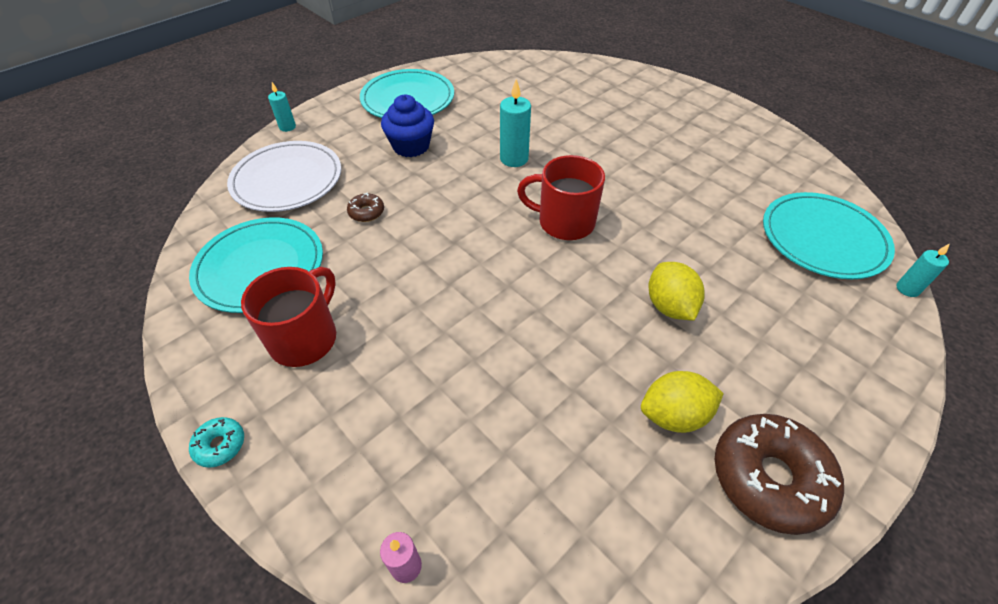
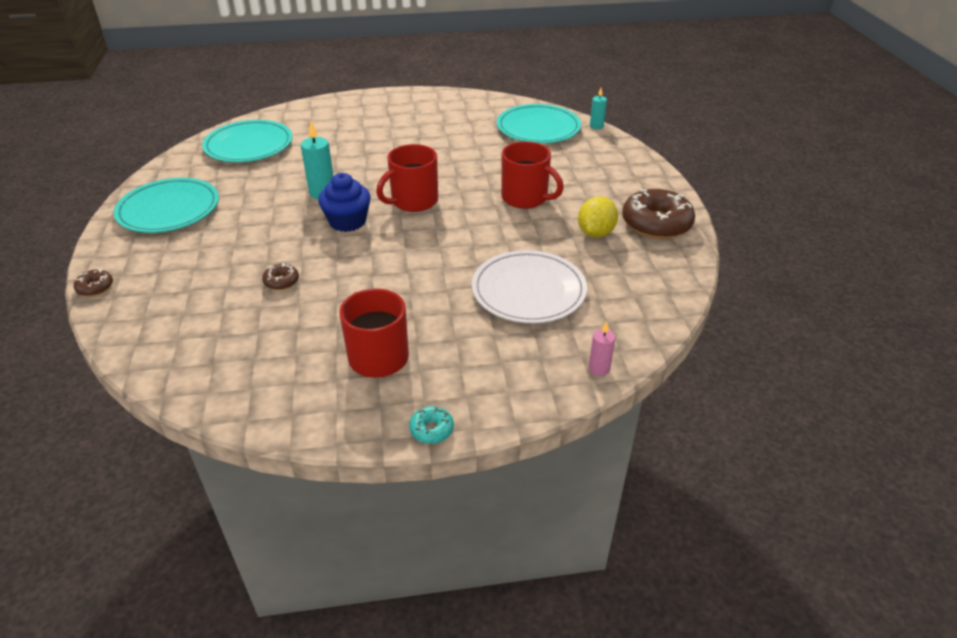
camera: 55 degrees left, 10 degrees down
(260, 267) = (269, 359): turquoise plate -> turquoise plate (249, 145)
(287, 127) = (95, 287): turquoise candle -> brown donut
(287, 180) = (175, 311): white plate -> white plate (528, 291)
(411, 146) = (234, 231): blue cupcake -> blue cupcake (347, 222)
(669, 306) = (526, 198): yellow lemon -> red mug

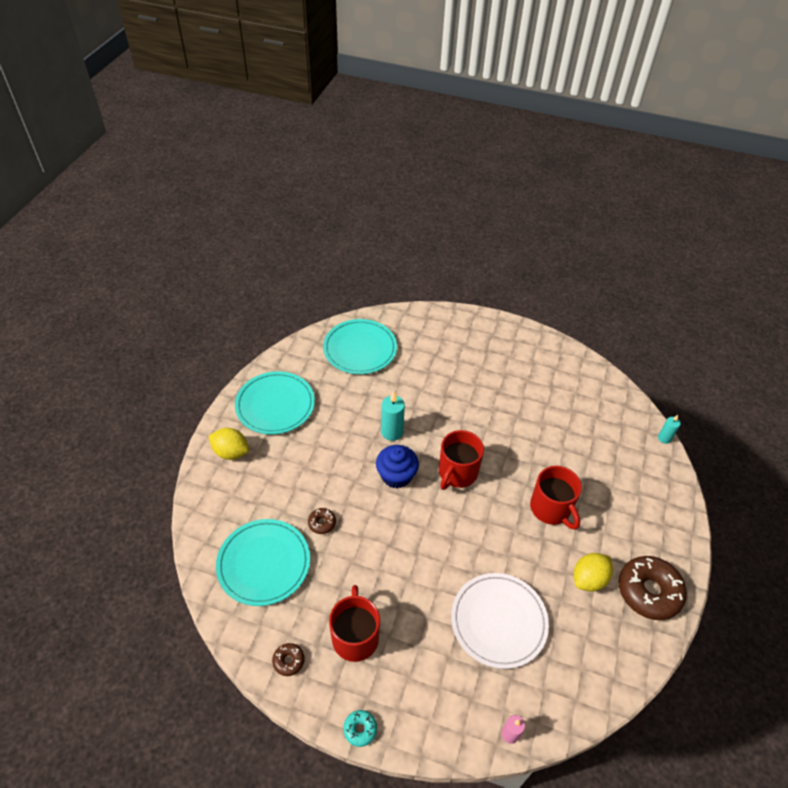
camera: 25 degrees right, 10 degrees up
(95, 287) = (199, 471): brown donut -> brown donut (288, 661)
(130, 260) = (231, 452): none -> yellow lemon
(413, 201) = (457, 473): red mug -> red mug turned 45 degrees counterclockwise
(538, 128) = (608, 420): turquoise plate -> turquoise plate (264, 563)

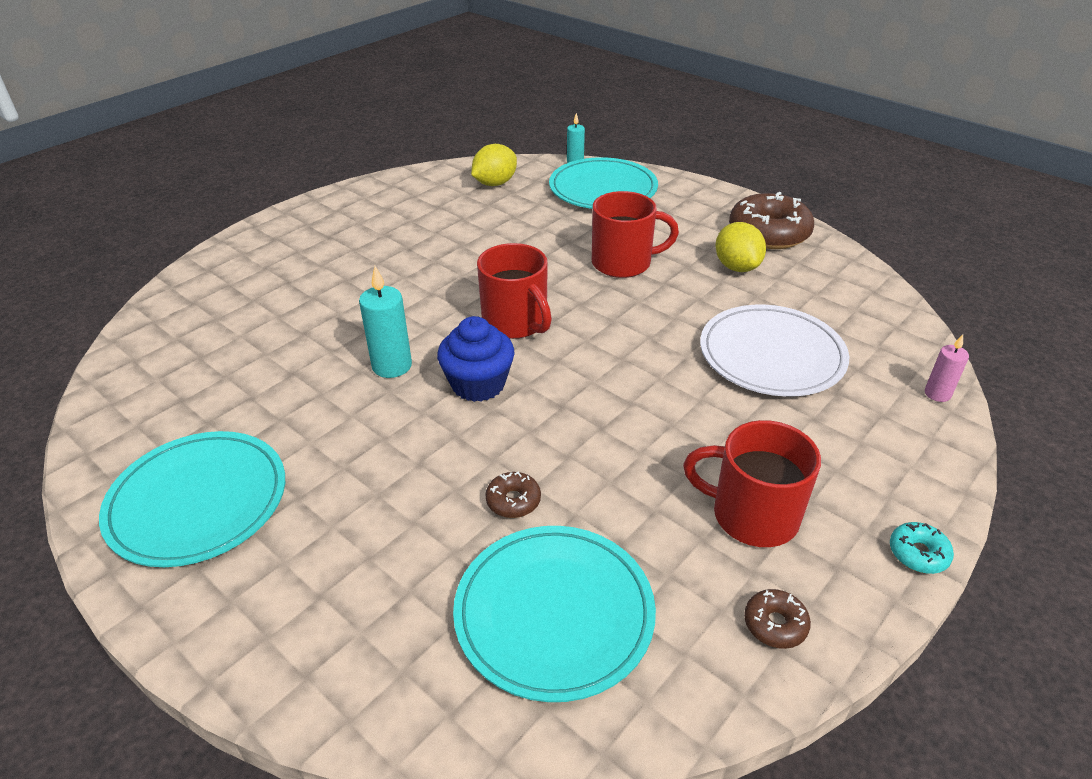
camera: 65 degrees left, 10 degrees down
(231, 452) = (250, 607): yellow lemon -> yellow lemon (495, 183)
(360, 349) = (189, 355): turquoise plate -> turquoise plate (603, 189)

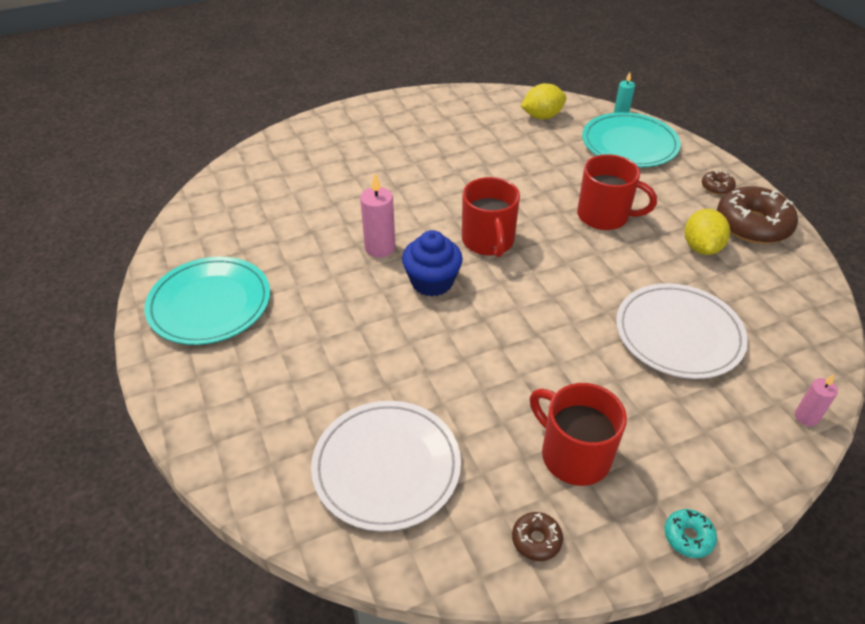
camera: 25 degrees right, 5 degrees up
(392, 366) = (380, 248): turquoise candle -> pink candle
(513, 501) = (406, 378): brown donut -> brown donut (717, 187)
(554, 613) = (386, 467): turquoise plate -> white plate

